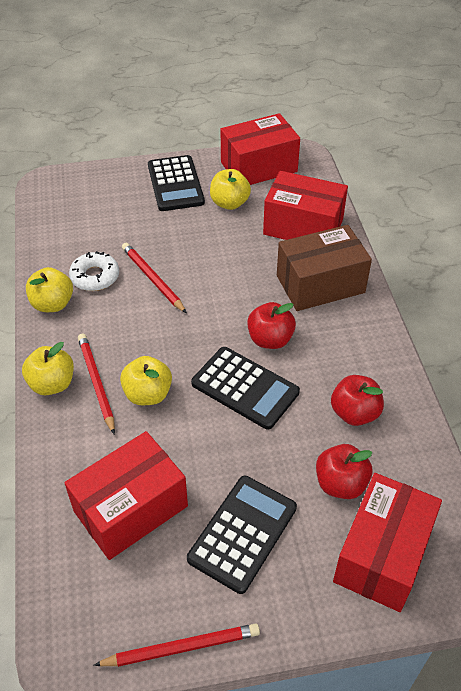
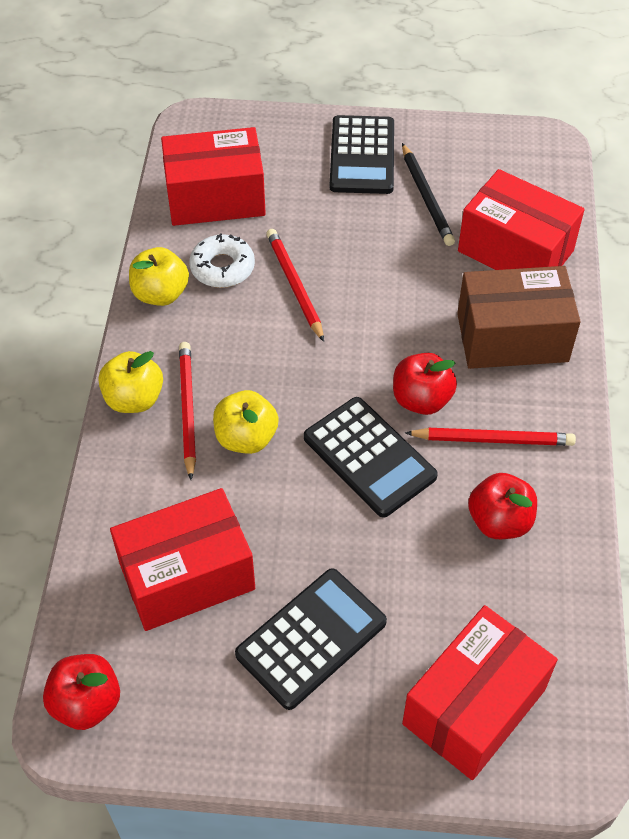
camera: 15 degrees right, 5 degrees up
(181, 647) = (200, 753): red pencil -> red pencil (493, 439)
(229, 203) = (426, 197): yellow apple -> black pencil
(258, 167) = (482, 151): red box -> red box (215, 197)
(340, 483) = (451, 607): red apple -> red apple (86, 703)

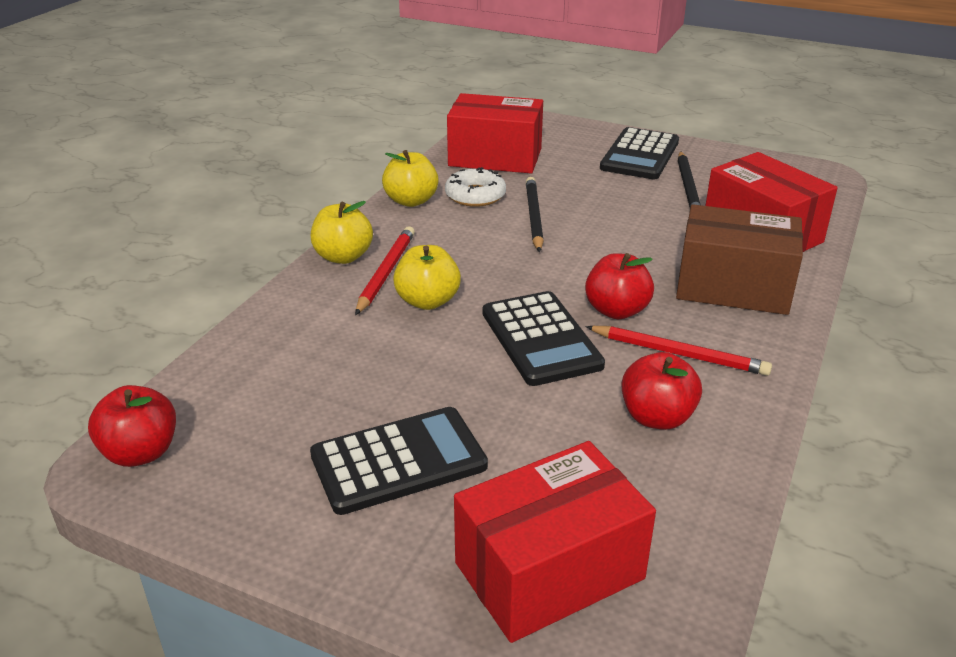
camera: 20 degrees right, 20 degrees down
(187, 576) = (306, 383): red box -> none
(295, 286) = (534, 217): red pencil -> black pencil

